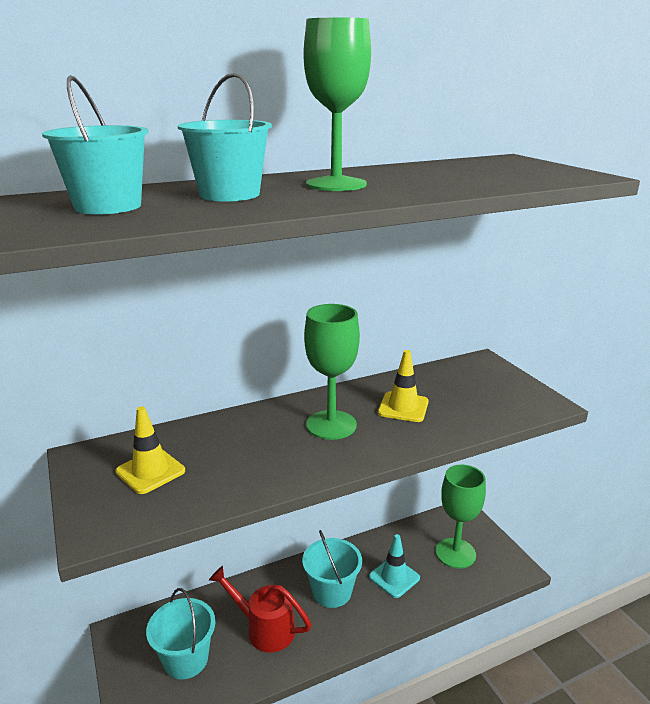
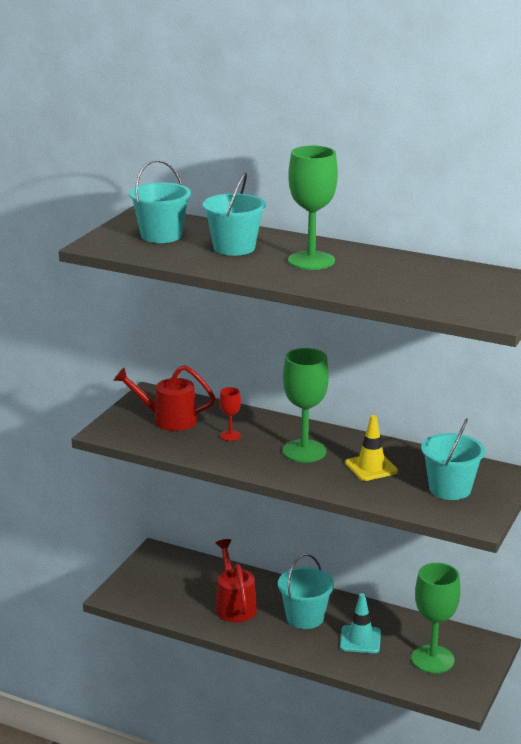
camera: 50 degrees right, 0 degrees up
(150, 471) = (168, 420): yellow traffic cone -> red watering can
(186, 659) = (172, 588): turquoise bucket -> turquoise bucket (450, 489)
(243, 450) = (230, 436): none -> red goblet

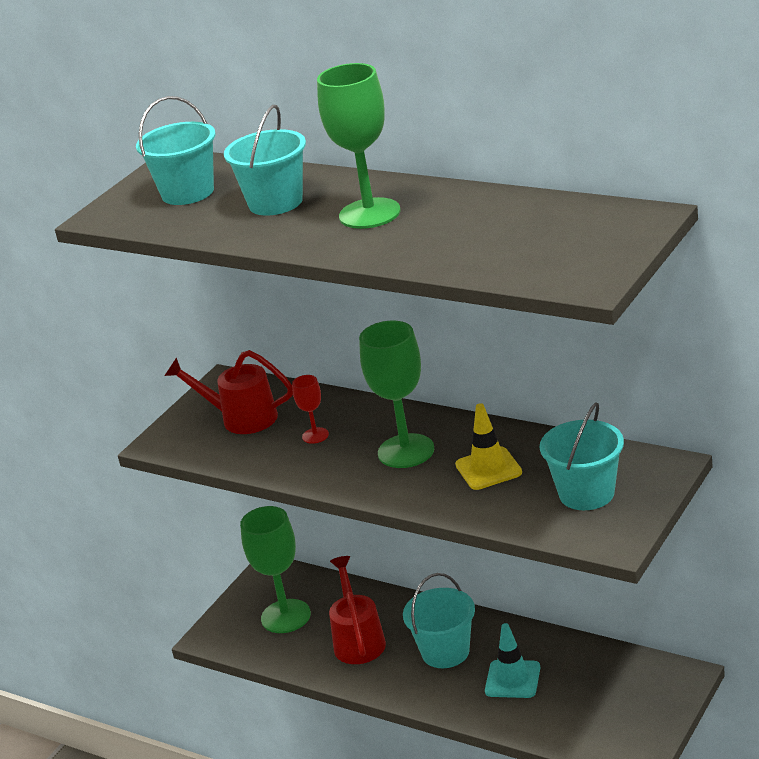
camera: 10 degrees right, 5 degrees up
(432, 659) = (603, 702): green goblet -> green goblet (286, 616)

